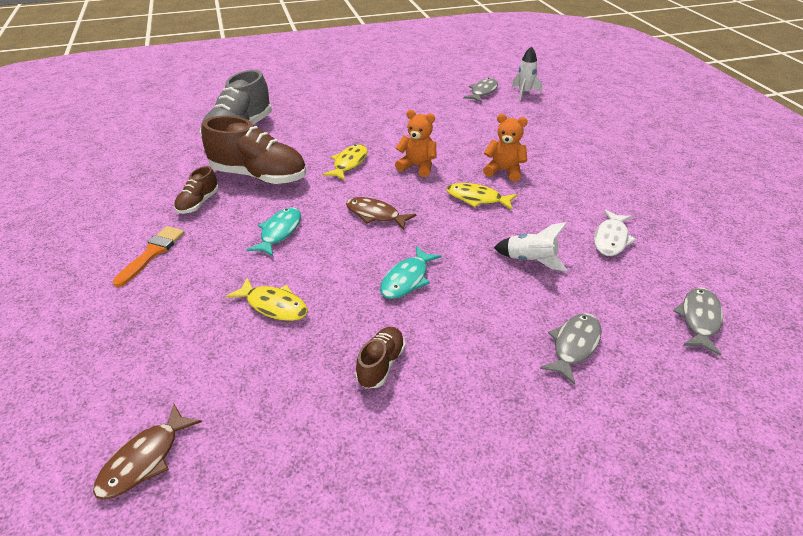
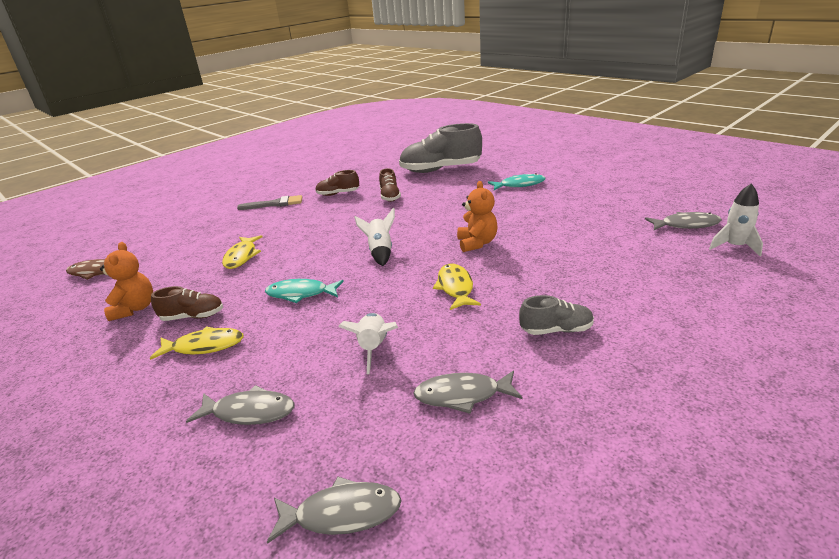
camera: 65 degrees right, 10 degrees down
(152, 253) = (274, 204): orange brush -> grey brush
(259, 176) = (390, 196): brown shoe -> brown shoe, size x0.50
(279, 232) = (326, 228): turquoise fish -> turquoise fish (519, 185)
(349, 163) = (446, 216): yellow fish -> yellow fish (204, 346)
(375, 215) = (380, 252): brown fish -> white rocket
(504, 171) = (527, 286): orange teddy bear -> orange teddy bear (135, 309)
(565, 181) = (556, 330): none -> grey shoe
(611, 239) = (462, 395): white fish -> grey fish

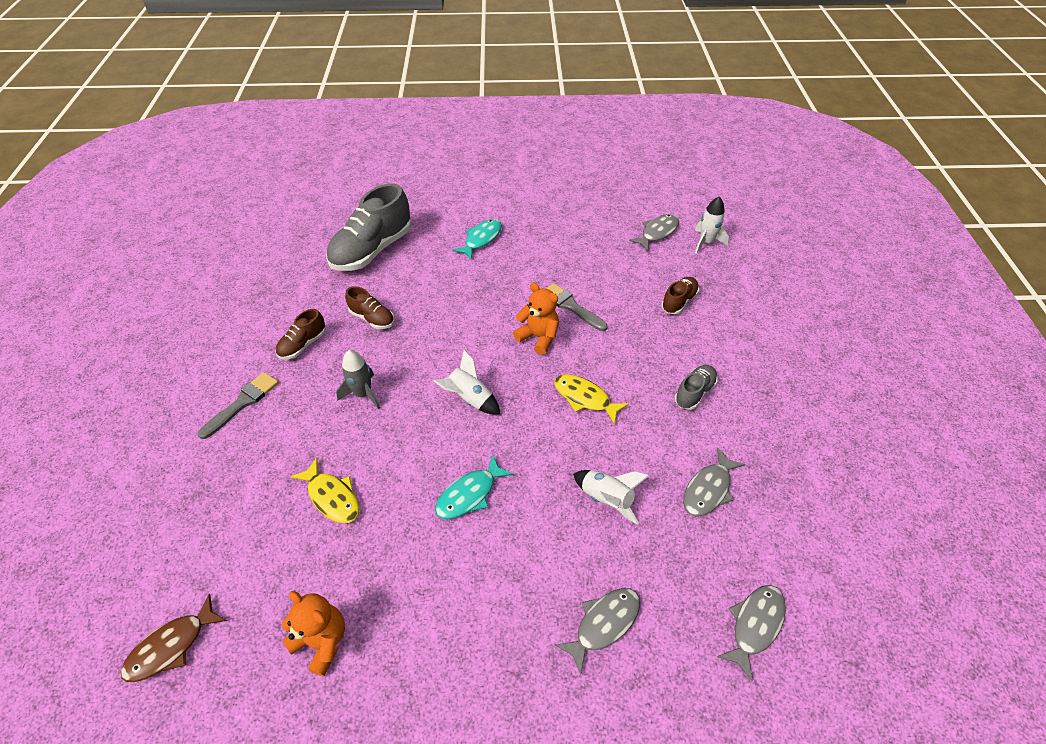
camera: 50 degrees left, 20 degrees up
(193, 317) = (406, 596): brown shoe -> brown shoe (678, 301)
(204, 346) = (472, 611): yellow fish -> none
(329, 224) = (363, 394): none -> grey rocket
(530, 238) = (571, 306): none -> grey brush

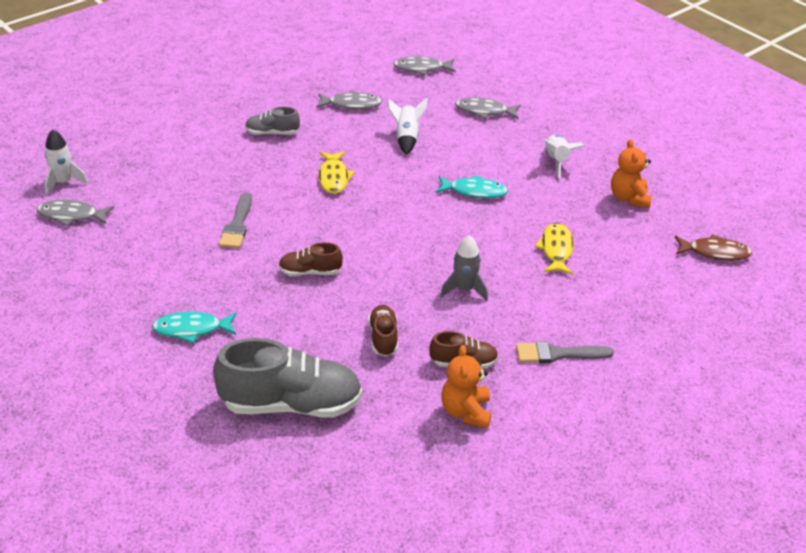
camera: 130 degrees left, 10 degrees down
(470, 398) = (400, 231): white rocket -> white rocket (556, 161)
(538, 337) = (295, 226): orange teddy bear -> orange teddy bear (466, 412)
(678, 301) = (171, 171): brown shoe -> brown shoe (310, 272)

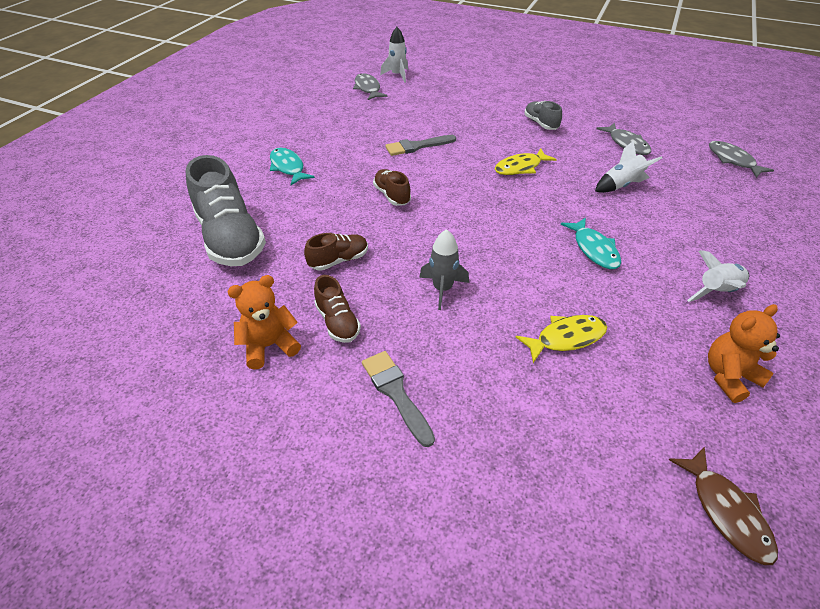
camera: 65 degrees right, 5 degrees up
(484, 111) = (726, 216): grey fish -> none

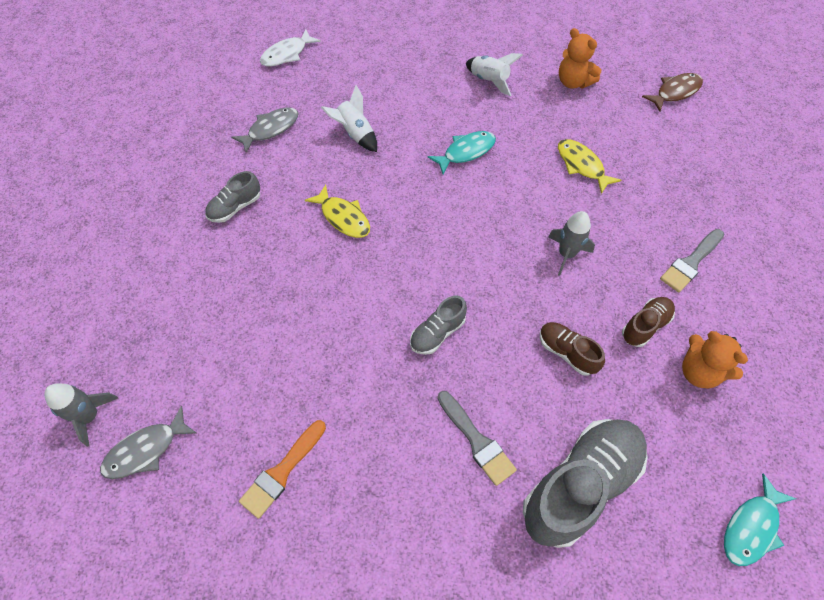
camera: 105 degrees left, 15 degrees up
(288, 167) = (412, 482): turquoise fish -> turquoise fish (751, 527)
(327, 125) = (282, 472): none -> orange brush
(392, 195) = (437, 333): brown shoe -> grey shoe
(397, 75) = (90, 416): white rocket -> grey rocket
(417, 146) = (319, 332): grey brush -> grey brush (477, 441)
(732, 160) = (287, 54): grey fish -> white fish

